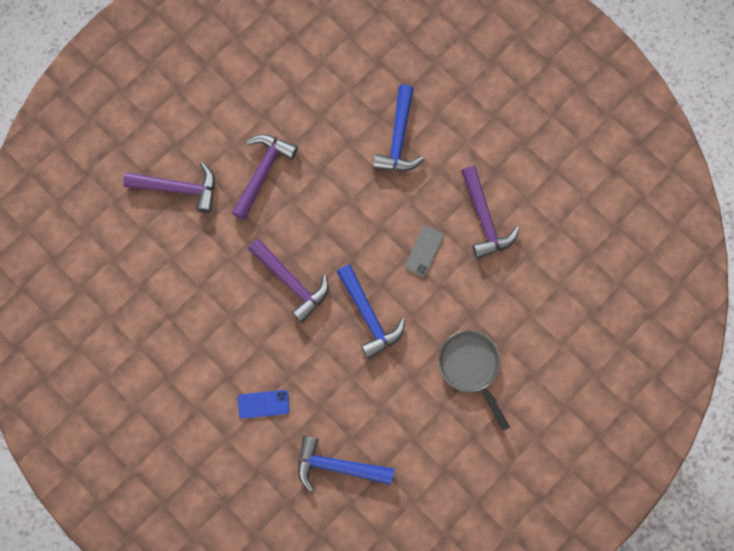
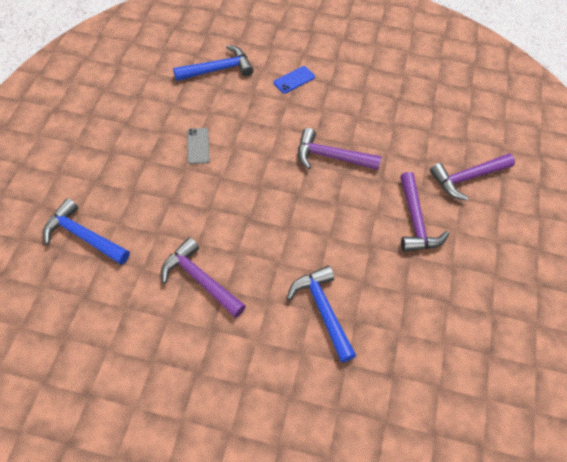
camera: 145 degrees right, 20 degrees down
(369, 316) = (255, 162): blue hammer -> blue hammer (83, 236)
(424, 251) = (239, 228): grey phone -> grey phone (198, 146)
(471, 367) = (152, 164): grey pan -> none

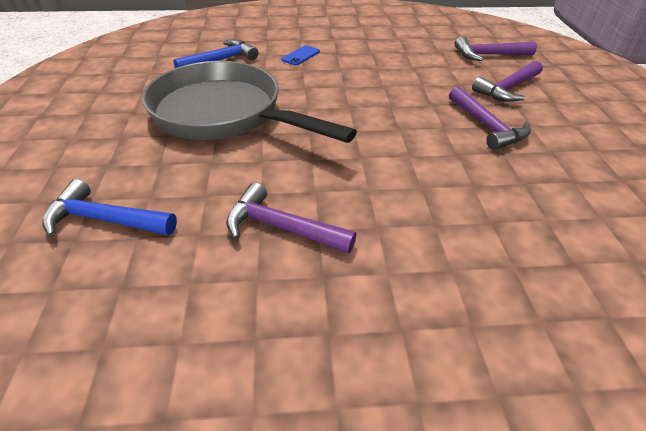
camera: 15 degrees left, 15 degrees down
(198, 146) = (224, 114): grey phone -> grey pan
(322, 310) = (448, 221): blue hammer -> none
(330, 157) = (370, 98): purple hammer -> purple hammer (488, 55)

